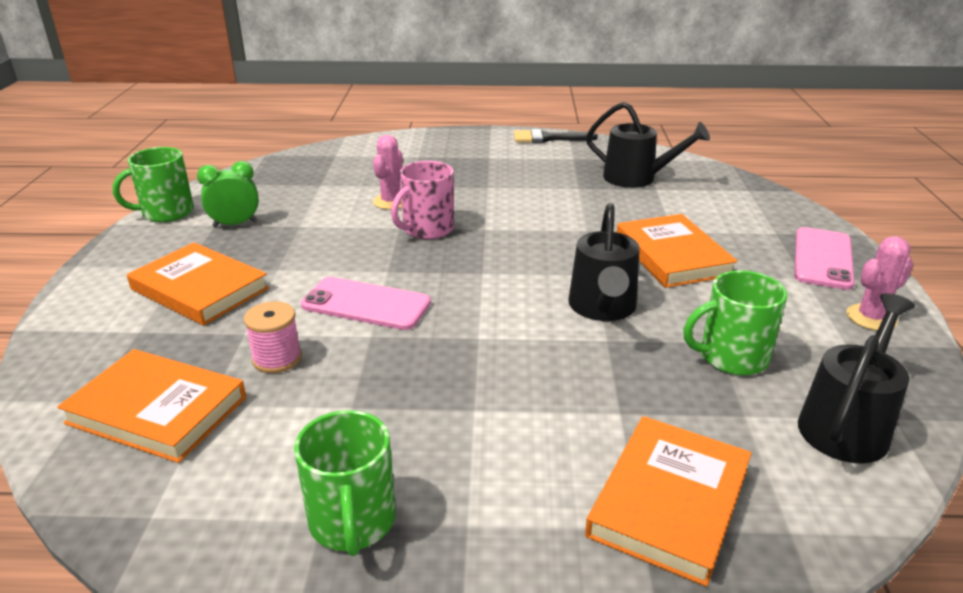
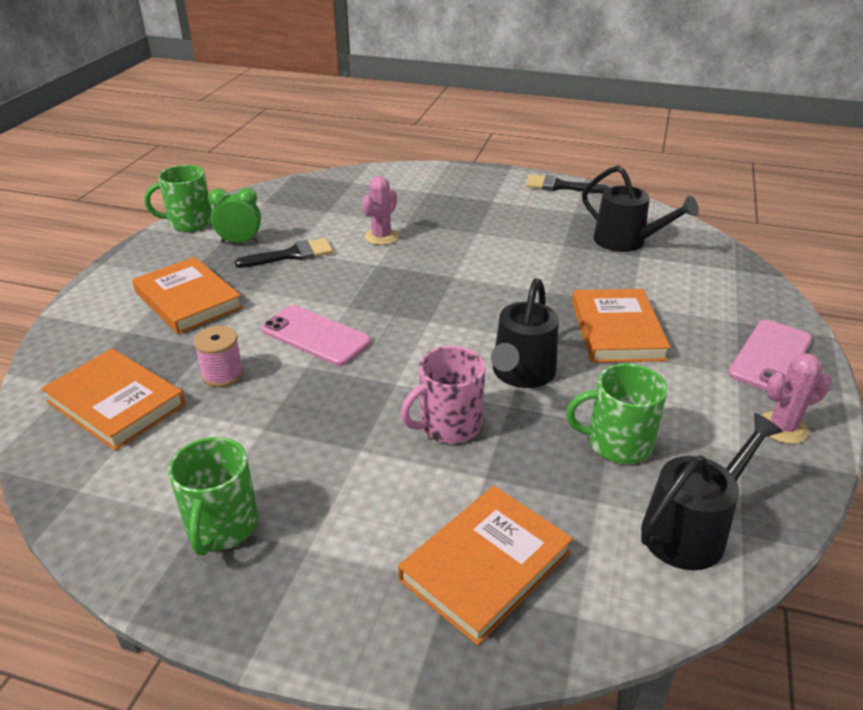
camera: 15 degrees right, 5 degrees up
(301, 229) = (292, 255): none -> black brush
(427, 229) = (401, 269): pink mug -> pink mug (448, 425)

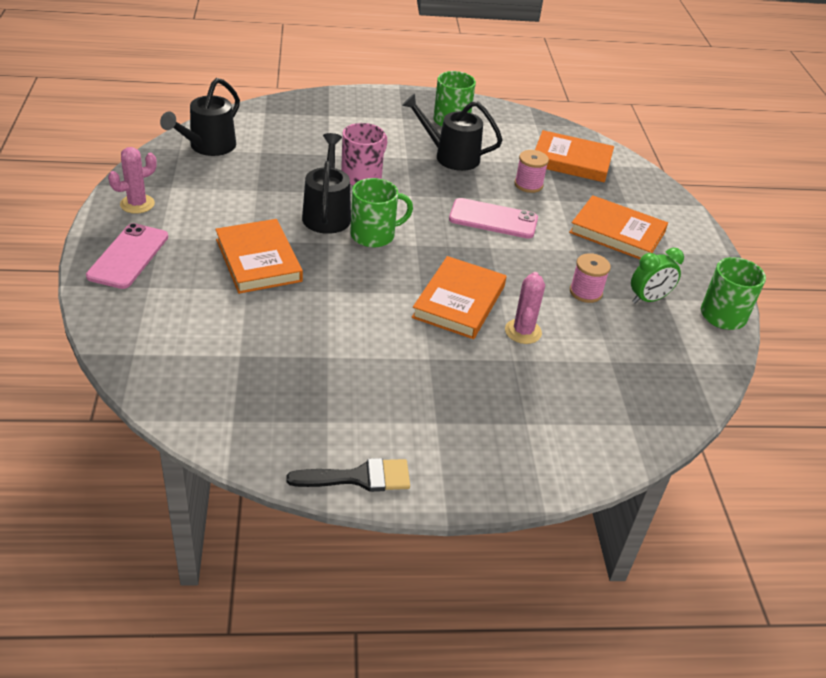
camera: 155 degrees right, 5 degrees up
(292, 255) = (585, 292): black brush -> pink spool
(485, 566) = (314, 122): orange book -> orange book (459, 301)
(617, 443) = (252, 180): green mug -> green mug (374, 235)
(627, 242) = (255, 375): black watering can -> black watering can (450, 156)

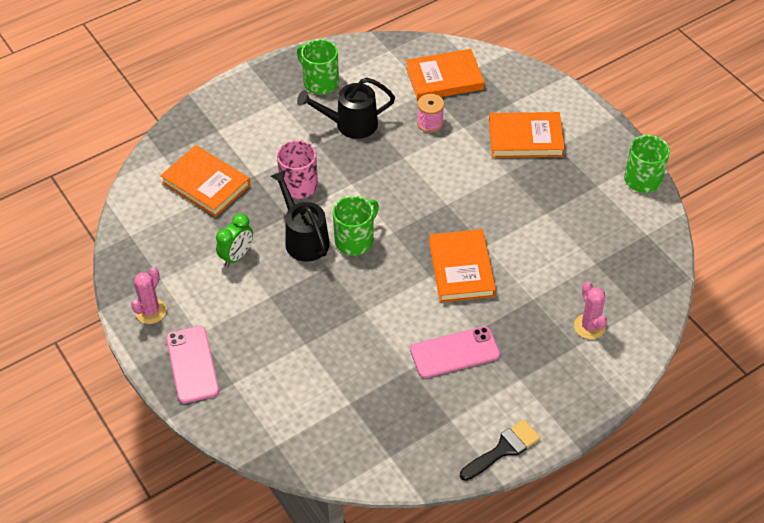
camera: 25 degrees left, 10 degrees up
(208, 147) = (151, 221): black watering can -> none
(258, 260) = (291, 312): orange book -> orange book (206, 184)
(493, 219) = (429, 174): pink phone -> pink phone (454, 352)
(523, 331) = (522, 271): pink cactus -> pink cactus (589, 326)
(585, 292) = (540, 210): pink spool -> none
(648, 299) = (586, 192): green clock -> green clock (237, 256)

